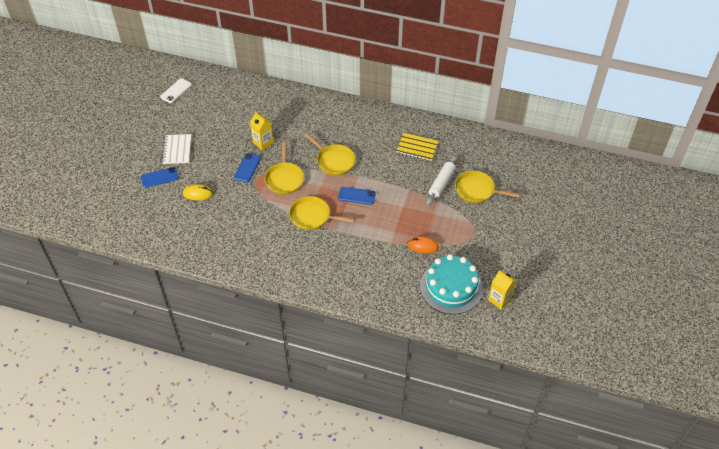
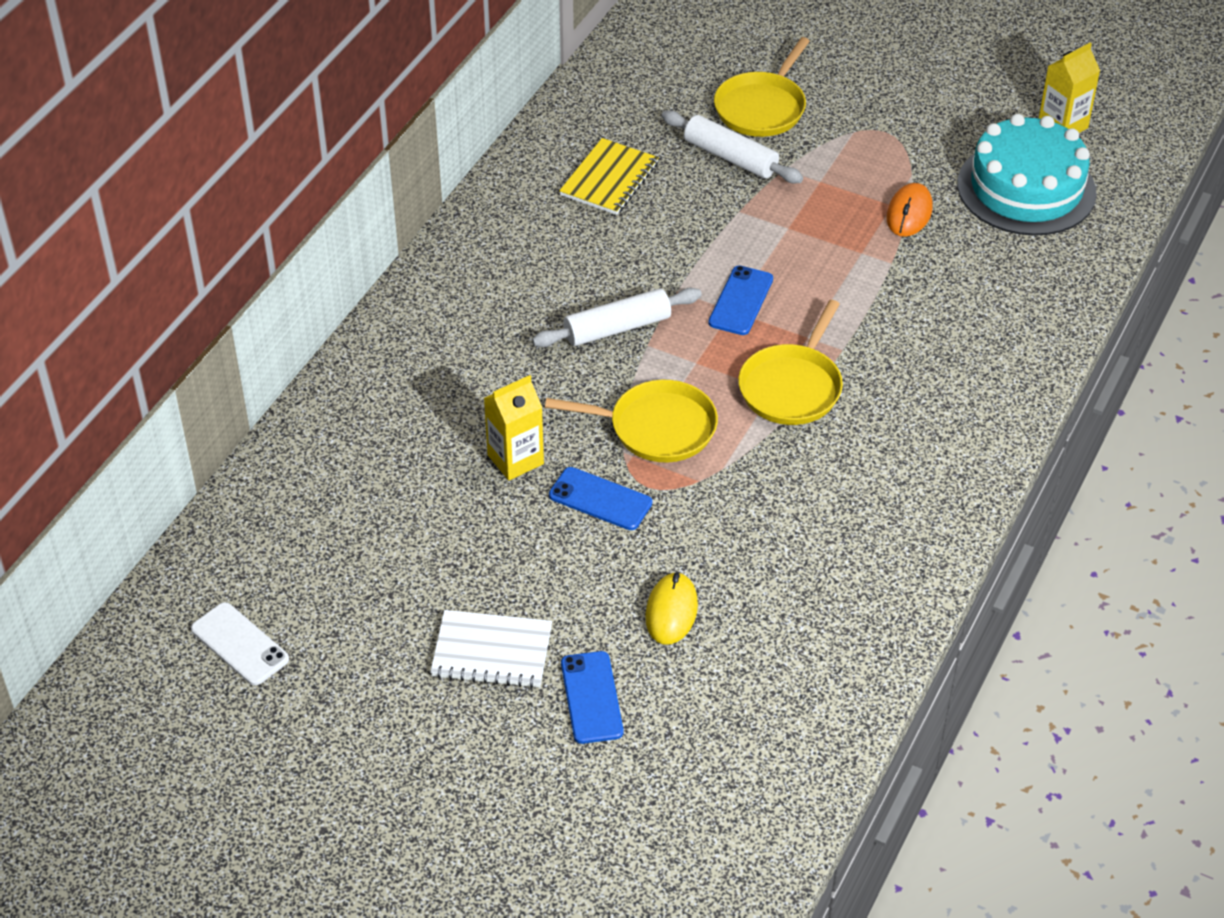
camera: 80 degrees left, 5 degrees down
(334, 161) = (617, 328): yellow pan -> white rolling pin

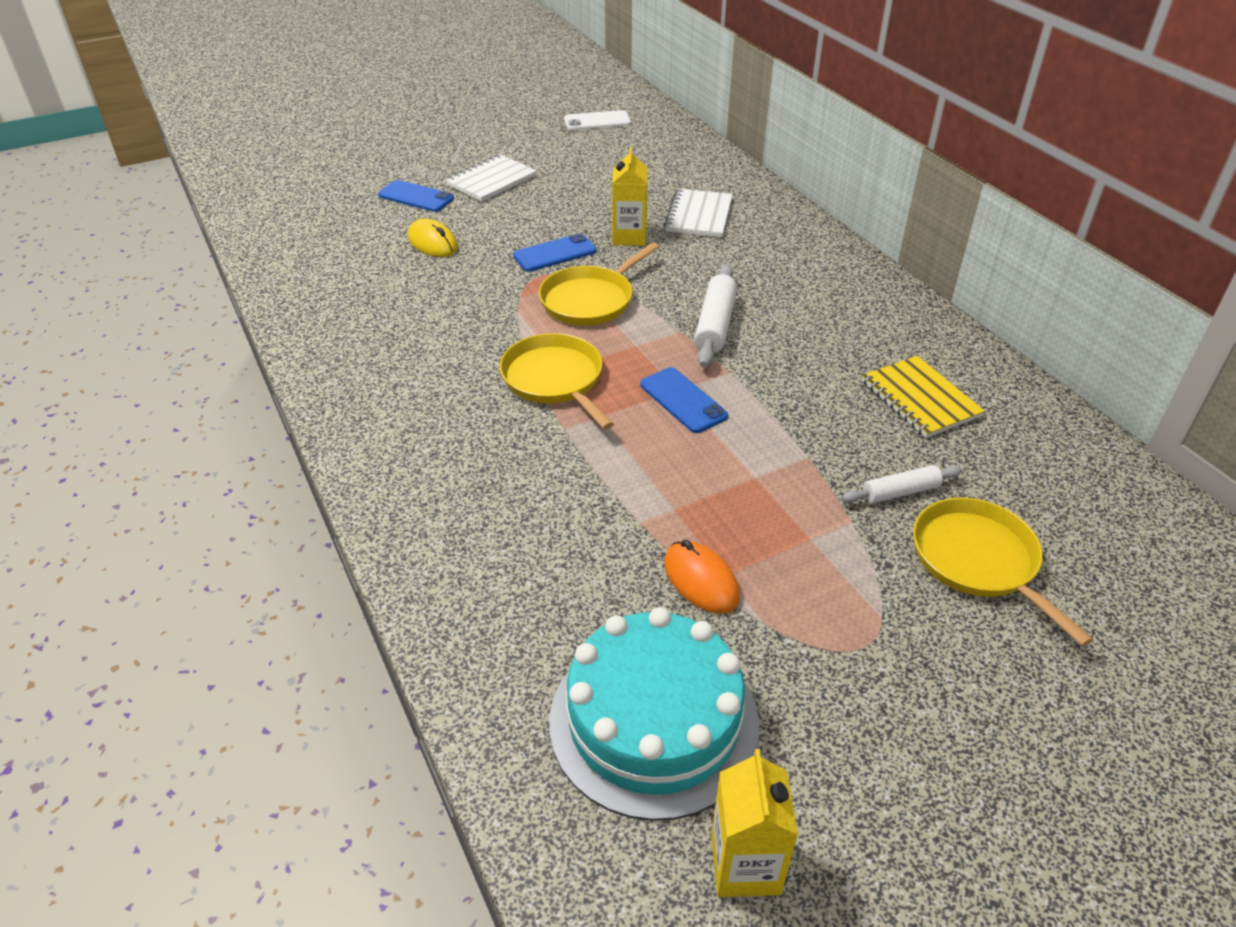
camera: 125 degrees right, 5 degrees down
(422, 427) = (699, 215): none -> white notebook
(730, 157) = (900, 492): white rolling pin -> white rolling pin, size x0.64

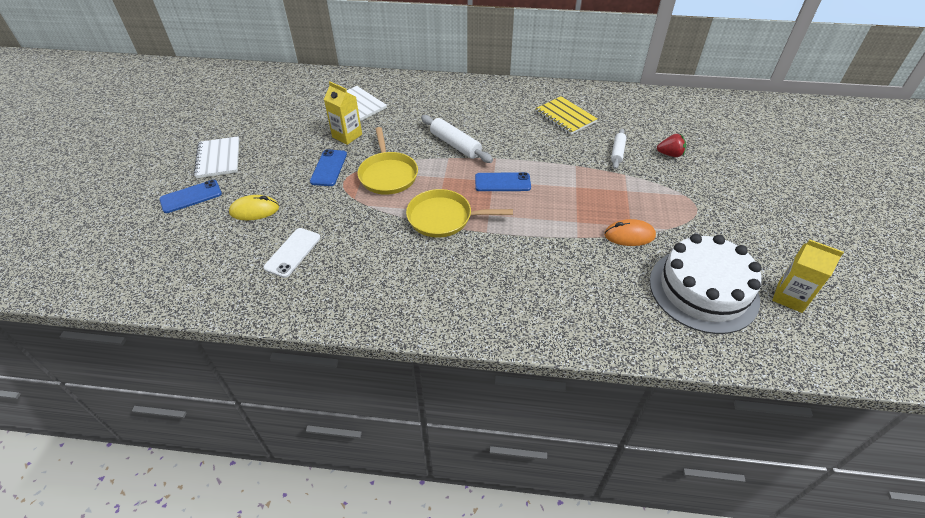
camera: 55 degrees left, 5 degrees up
(597, 121) = (214, 93): white phone -> white phone (293, 252)
(653, 721) = (703, 290): turquoise cake -> white cake
(920, 399) = (565, 117): yellow notebook -> yellow notebook turned 45 degrees clockwise
(978, 560) = (670, 154): yellow pan -> red strawberry

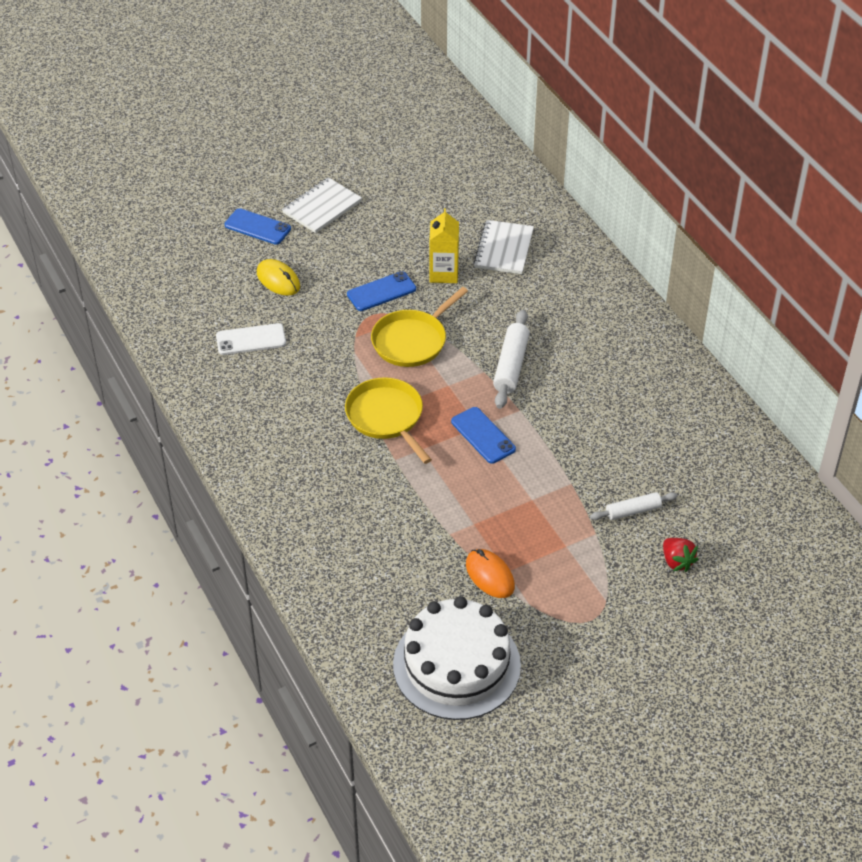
camera: 55 degrees right, 0 degrees up
(565, 117) = (660, 434): yellow notebook -> none
(790, 297) = (506, 742): yellow carton -> none

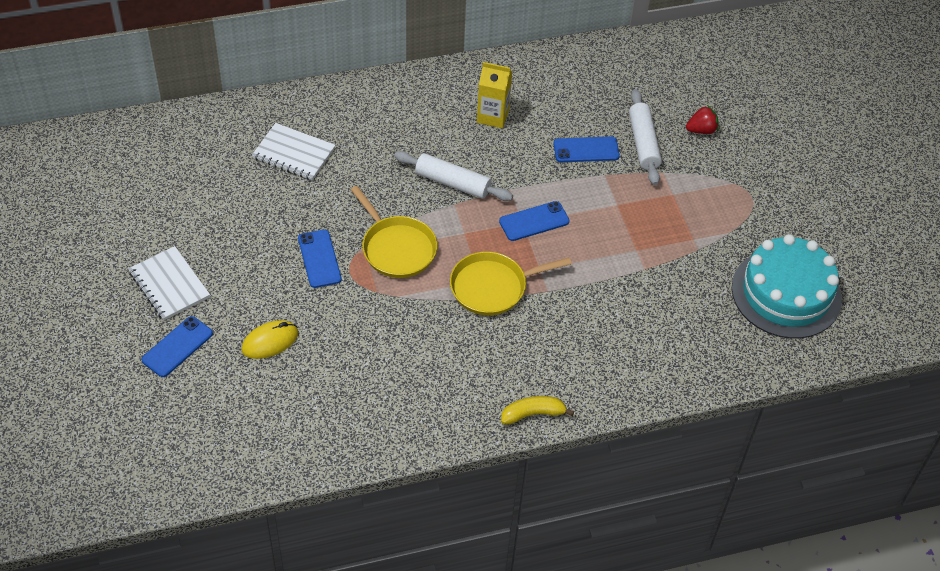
camera: 80 degrees left, 5 degrees up
(242, 470) = (533, 414): none -> yellow banana
(251, 340) = (352, 379): white phone -> none
(444, 273) = (311, 205): yellow carton -> yellow carton (493, 116)
(456, 665) = (786, 293): white cake -> turquoise cake
(490, 575) = (695, 251): orange mouse -> none
(601, 463) = (586, 150): none -> blue phone
(633, 511) = (643, 143): white rolling pin -> white rolling pin, size x1.57

